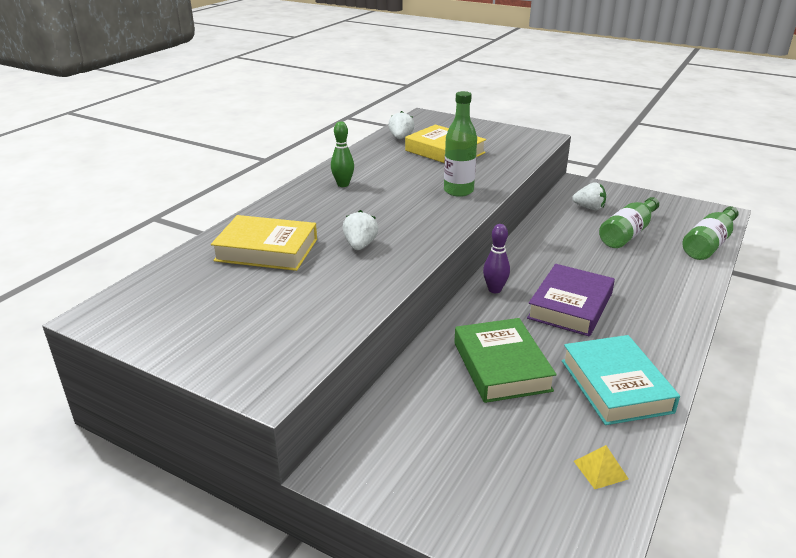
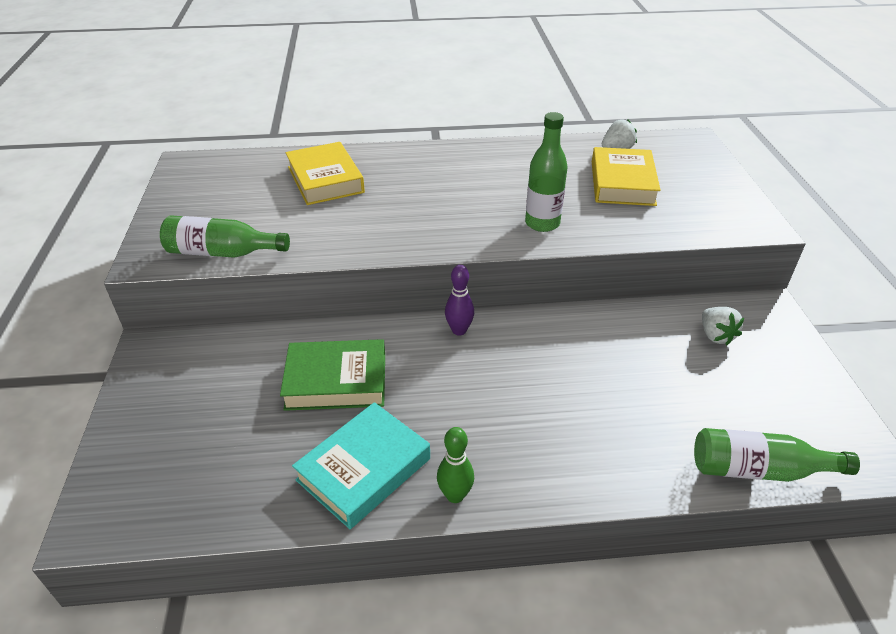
camera: 55 degrees right, 10 degrees up
(343, 184) = (476, 163): green bowling pin -> green bowling pin (455, 495)
(360, 245) = (375, 215): white strawberry -> none
(501, 366) = (336, 381): green book -> green book turned 45 degrees clockwise
(570, 306) = (480, 391): purple book -> none
(600, 470) = (229, 496): yellow pyramid -> none
(628, 233) = (692, 387): green bottle -> green bottle (222, 253)

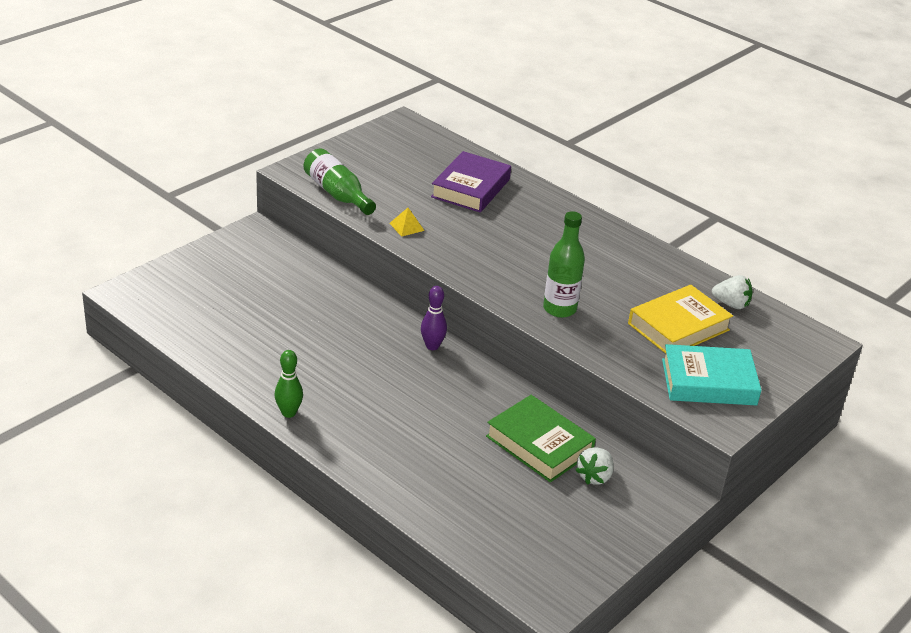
camera: 45 degrees right, 5 degrees down
(325, 179) = (471, 188): yellow book -> purple book
(329, 240) = (406, 227): none -> yellow pyramid
(336, 381) = (319, 318): green book -> green book (539, 444)
(364, 469) = (266, 367): turquoise book -> turquoise book (708, 382)
(759, 470) = (469, 543): green bottle -> none

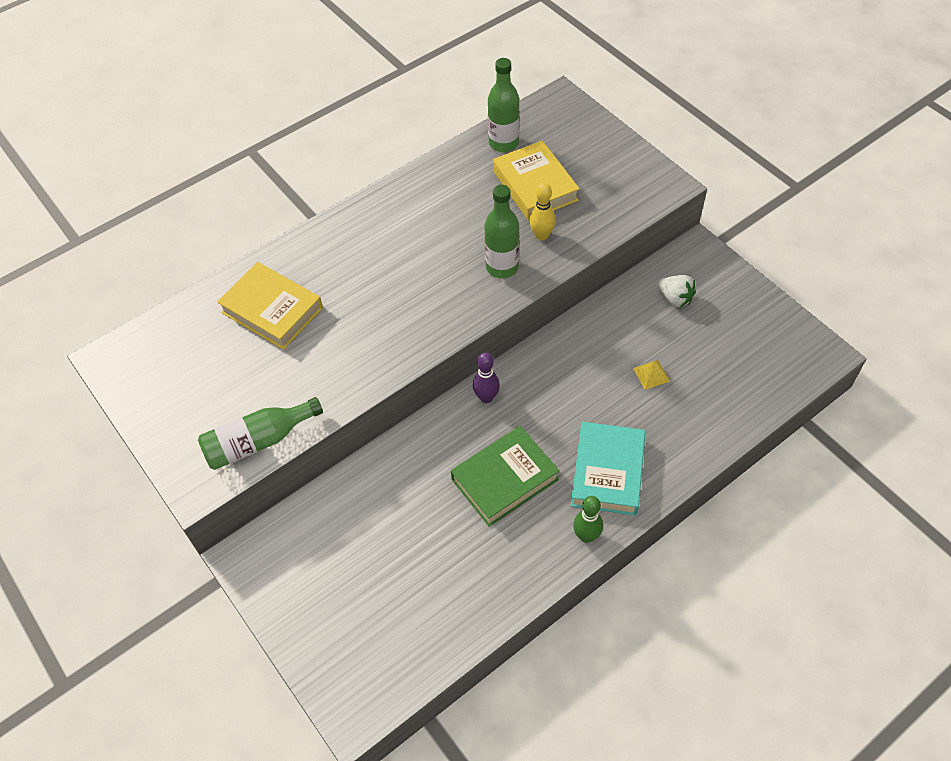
camera: 75 degrees left, 20 degrees up
(406, 227) = (340, 378): yellow pyramid -> yellow pyramid (651, 374)
(471, 188) = (272, 310): purple book -> yellow book
(539, 444) = (634, 331): green book -> green book (504, 479)
(610, 333) = (542, 235): none -> yellow bowling pin
(708, 382) = (614, 182): turquoise book -> turquoise book (607, 472)
(731, 304) = (503, 143): white strawberry -> green bottle

